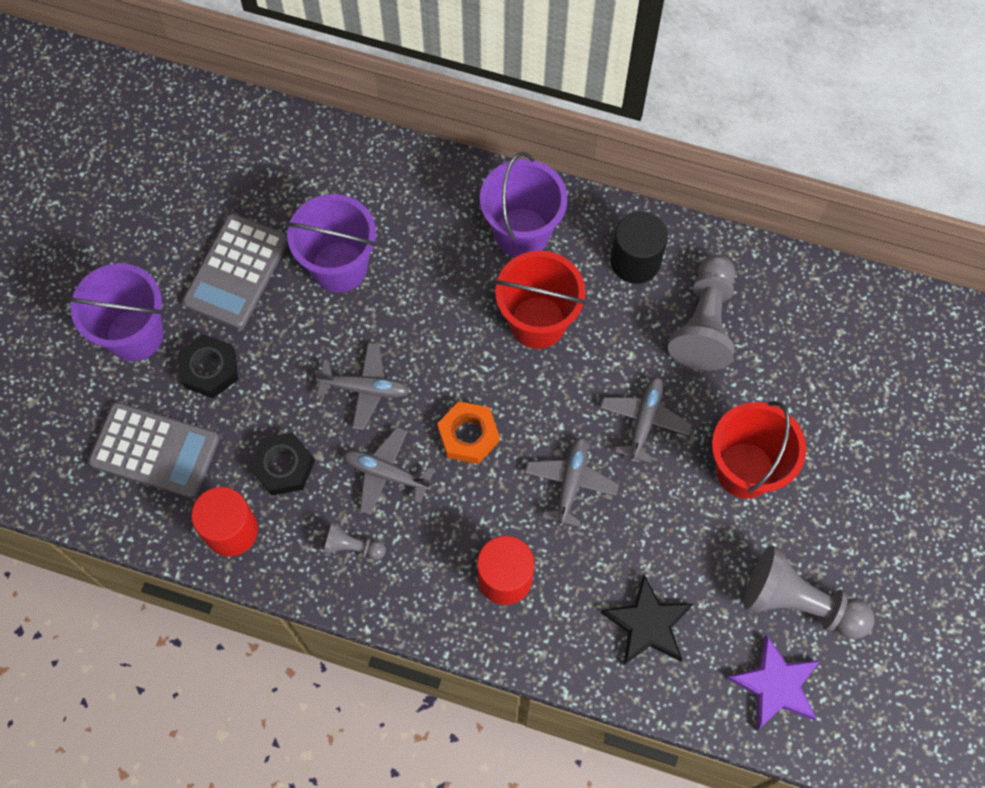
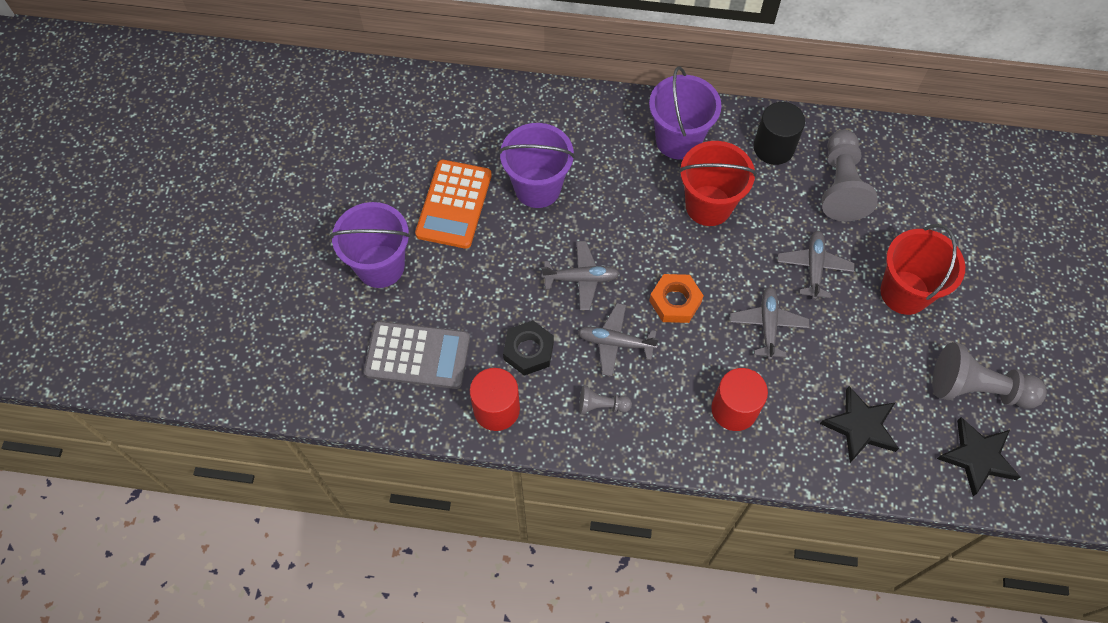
camera: 10 degrees left, 5 degrees down
(210, 369) = (449, 284): black nut -> none
(236, 272) = (454, 204): grey calculator -> orange calculator
(775, 685) = (977, 457): purple star -> black star

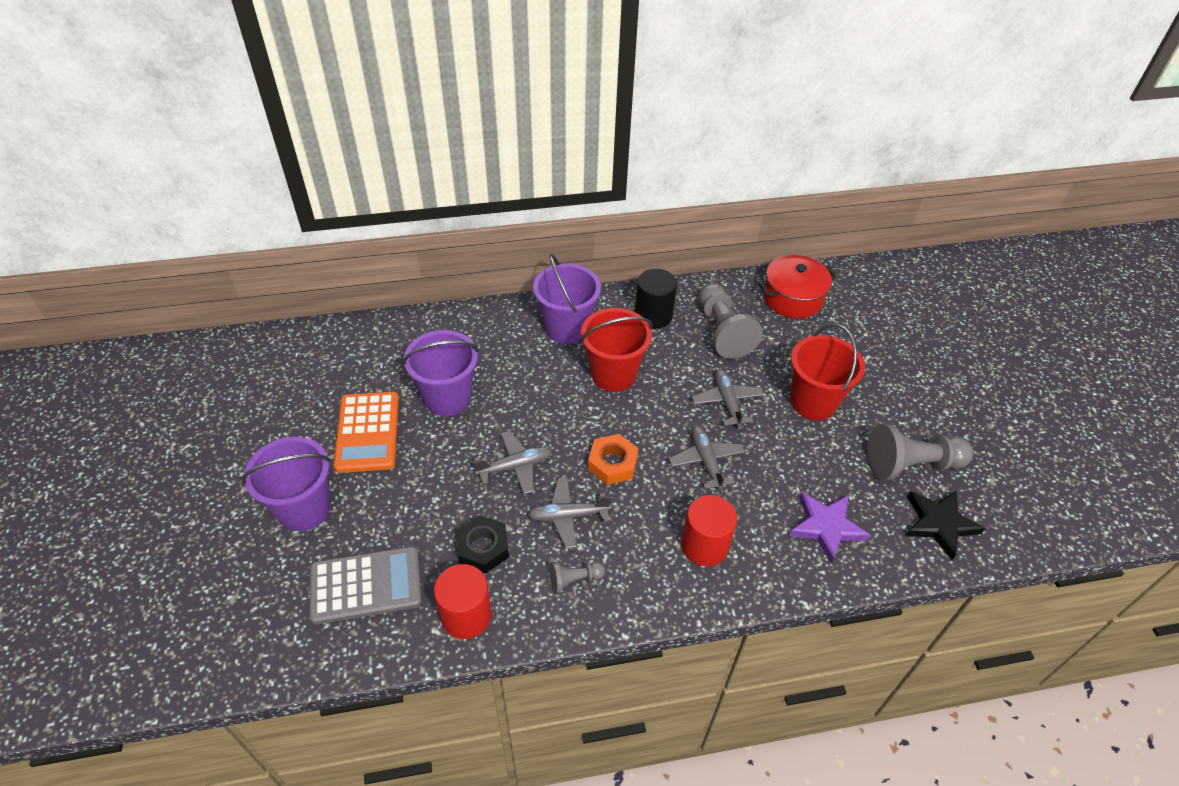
camera: 20 degrees left, 15 degrees down
(860, 426) = (826, 527): black star -> purple star
(934, 165) = (792, 298): none -> red pot

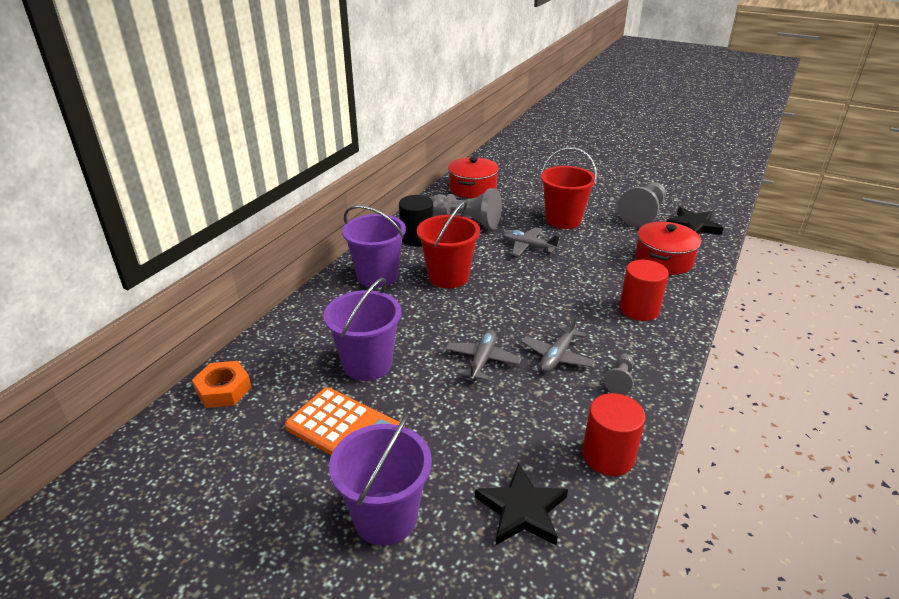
camera: 50 degrees left, 15 degrees down
(366, 585) = (522, 510): grey calculator -> black star
(483, 548) = (547, 415): black nut -> none
(612, 463) = (529, 314): orange nut -> orange nut (223, 390)
(706, 461) = (568, 277): grey plane -> none
(826, 527) = (663, 260): purple star -> red pot

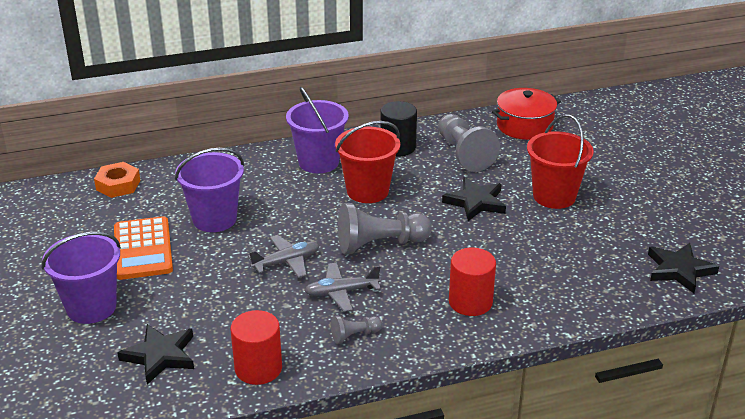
camera: 45 degrees right, 0 degrees up
(528, 247) = (475, 202): grey plane -> black star
(643, 214) = (648, 232): grey pawn -> grey pawn (380, 244)
(663, 260) = (578, 280): red pot -> none

